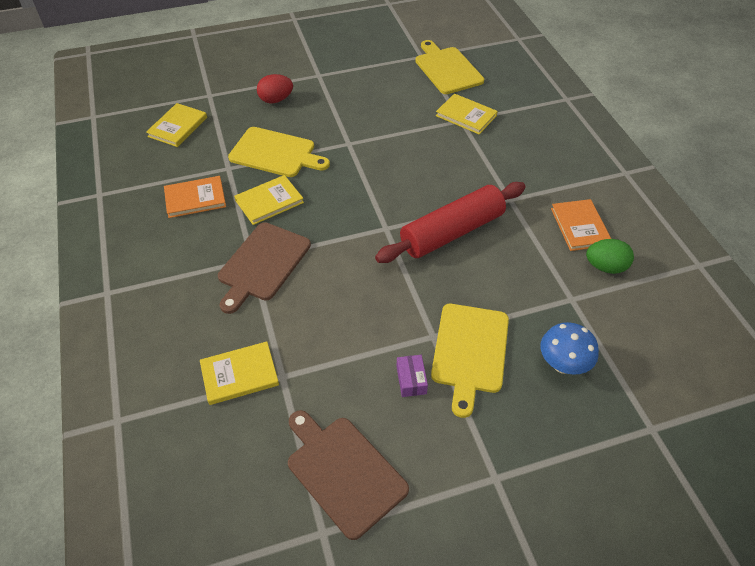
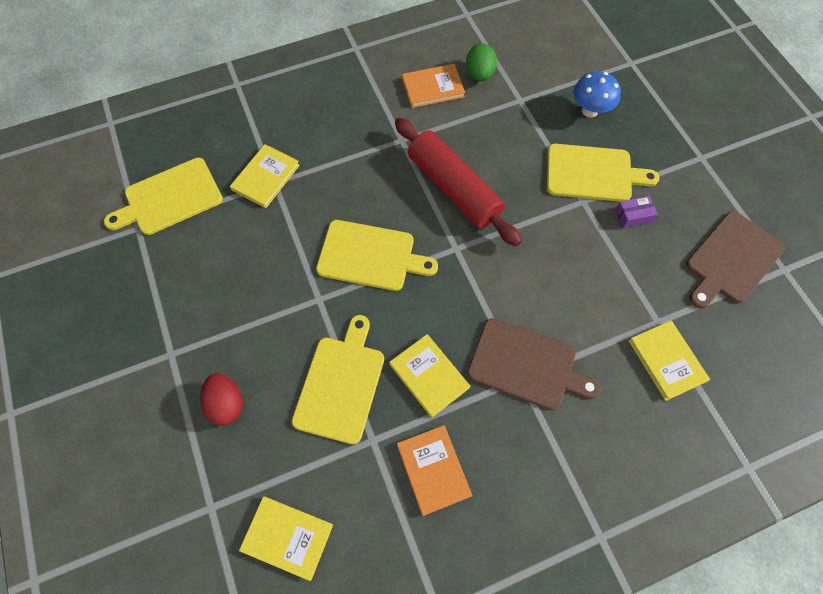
camera: 95 degrees left, 15 degrees up
(384, 173) = (370, 256): none -> yellow cutting board

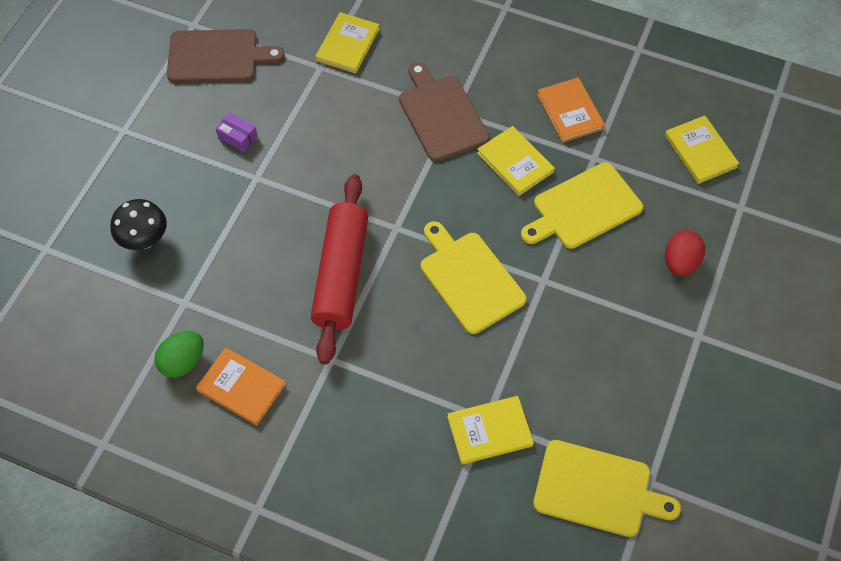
camera: 135 degrees left, 5 degrees down
(429, 376) = (515, 162): yellow book -> yellow book turned 45 degrees counterclockwise
(433, 470) = (570, 111): orange book -> orange book turned 45 degrees counterclockwise
(589, 110) = (144, 240): blue mushroom -> black mushroom
(593, 173) = (219, 190): yellow cutting board -> none

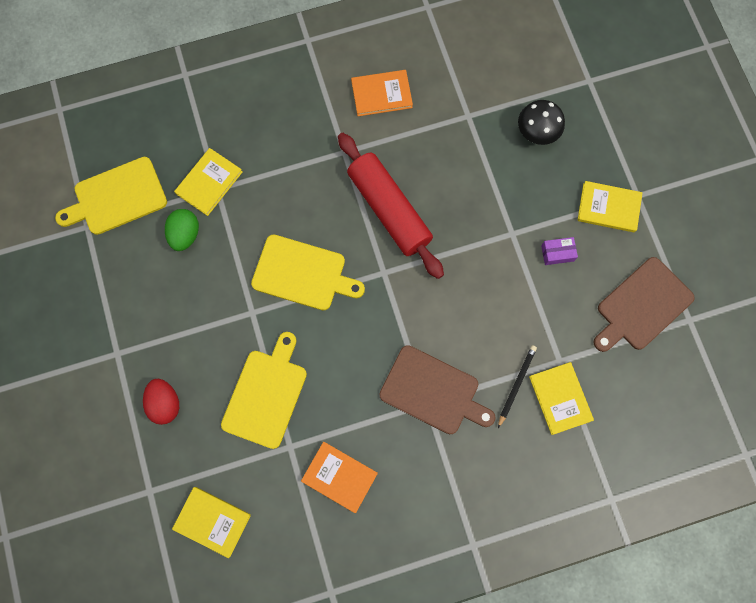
camera: 140 degrees right, 15 degrees up
(183, 362) = (431, 82): green egg -> green egg (185, 234)
(371, 75) = (516, 385): none -> black pencil
(515, 162) = (345, 394): yellow book -> yellow book (608, 208)

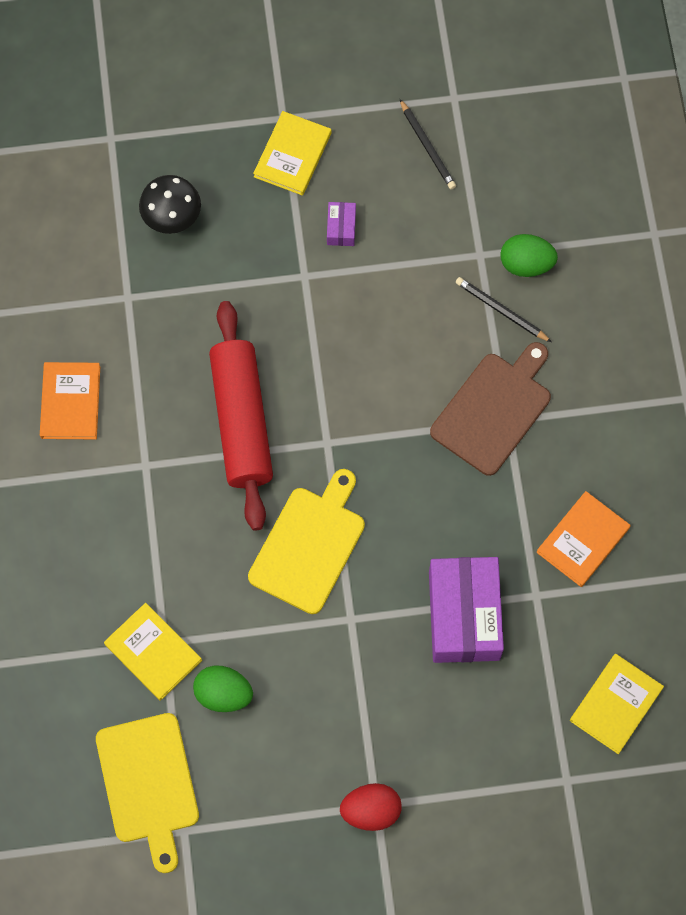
camera: 80 degrees left, 5 degrees down
(165, 403) = (455, 747): red egg -> red egg (371, 810)
(266, 394) = (464, 615): yellow cutting board -> purple box
(389, 210) = (241, 421): red rolling pin -> red rolling pin turned 75 degrees counterclockwise
(560, 398) = (526, 264): yellow book -> green egg
(642, 306) = (427, 146): brown cutting board -> black pencil

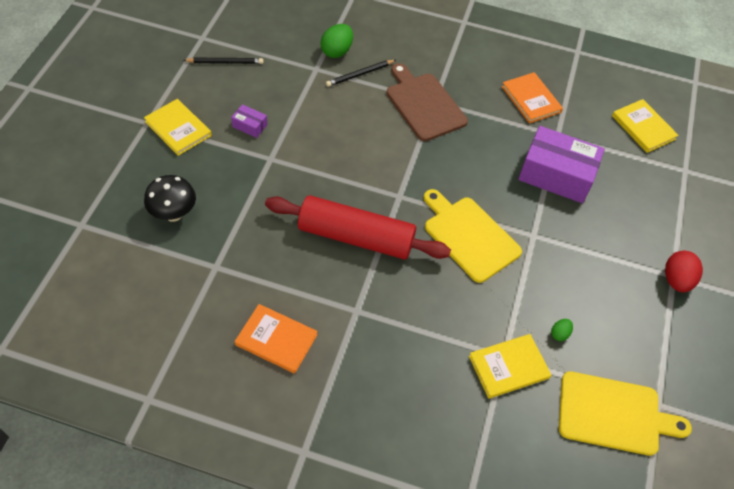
camera: 70 degrees left, 15 degrees down
(223, 694) = (559, 334): green egg -> green egg, size x0.52

